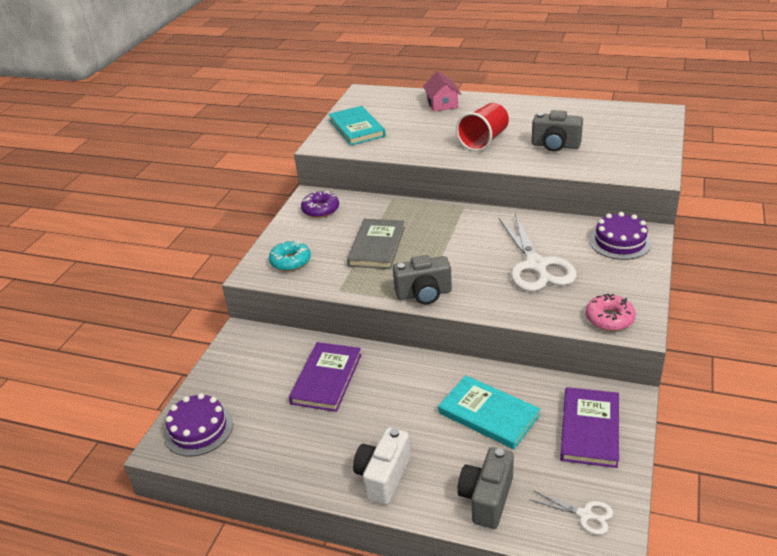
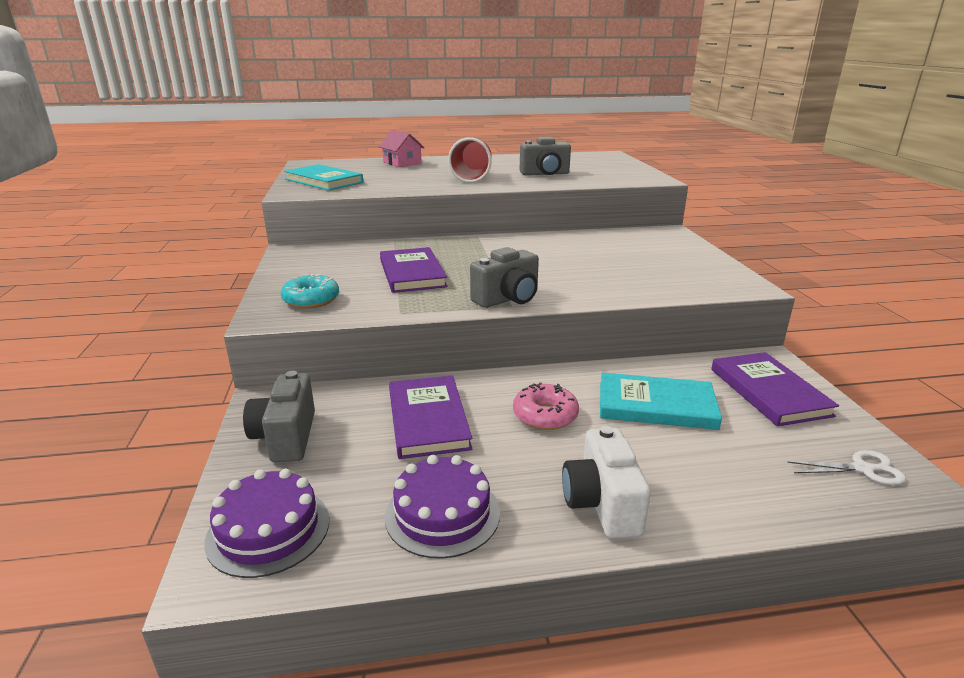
camera: 30 degrees left, 10 degrees down
(320, 210) = (314, 257): purple donut -> none
(377, 246) = (412, 273): grey book -> purple book
(487, 498) = (748, 487): grey camera -> grey camera (286, 437)
(536, 265) = (599, 262): white scissors -> none
(609, 318) = (715, 285): pink donut -> pink donut (545, 415)
(620, 242) = (653, 238): purple cake -> purple cake (442, 513)

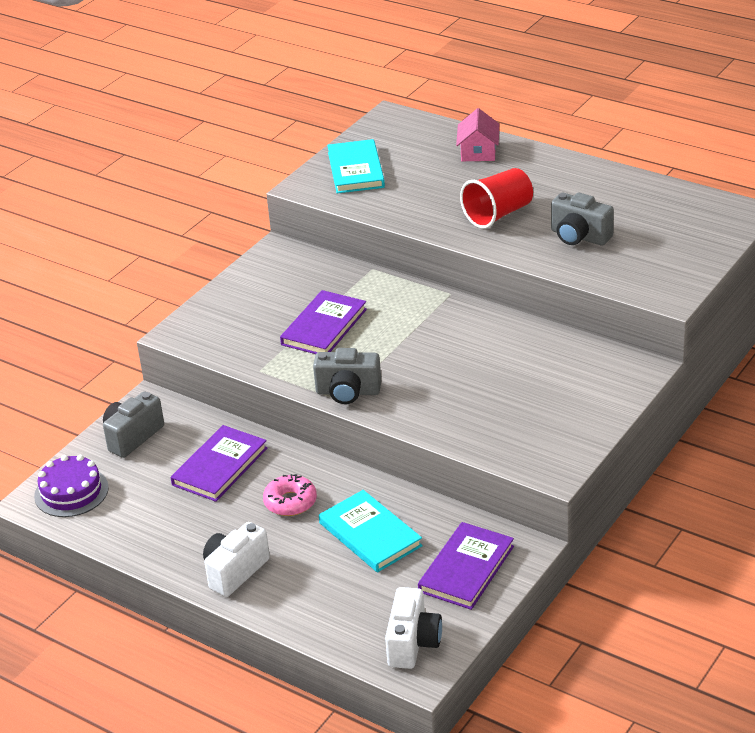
camera: 45 degrees right, 10 degrees up
(311, 300) = (221, 327): turquoise donut -> none
(442, 513) = (154, 530): purple cake -> none
(862, 469) = (413, 643): white scissors -> white camera

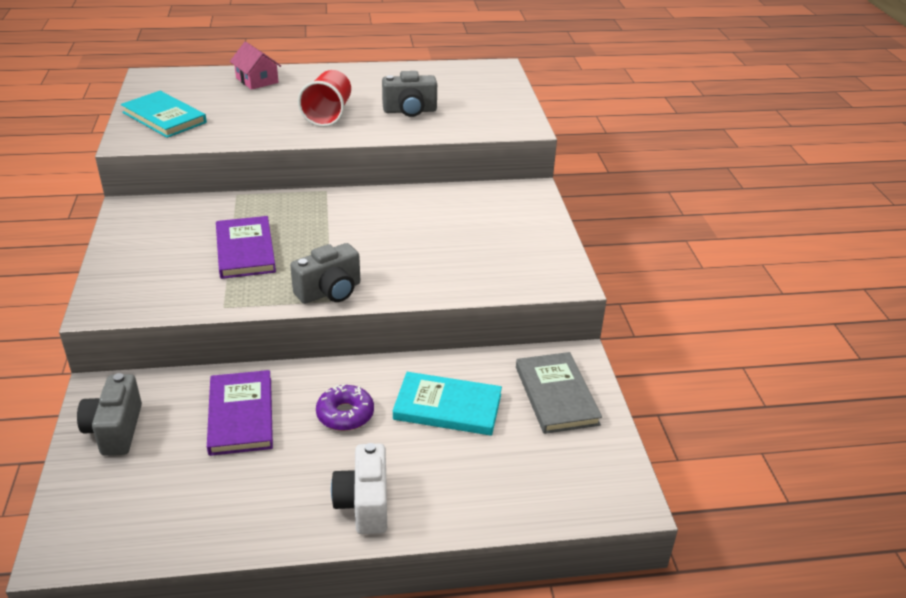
camera: 45 degrees left, 0 degrees up
(71, 492) = (97, 517): purple cake -> none
(290, 502) = (345, 414): pink donut -> purple donut
(413, 643) = (592, 479): white camera -> none
(466, 569) = (556, 395): purple book -> grey book

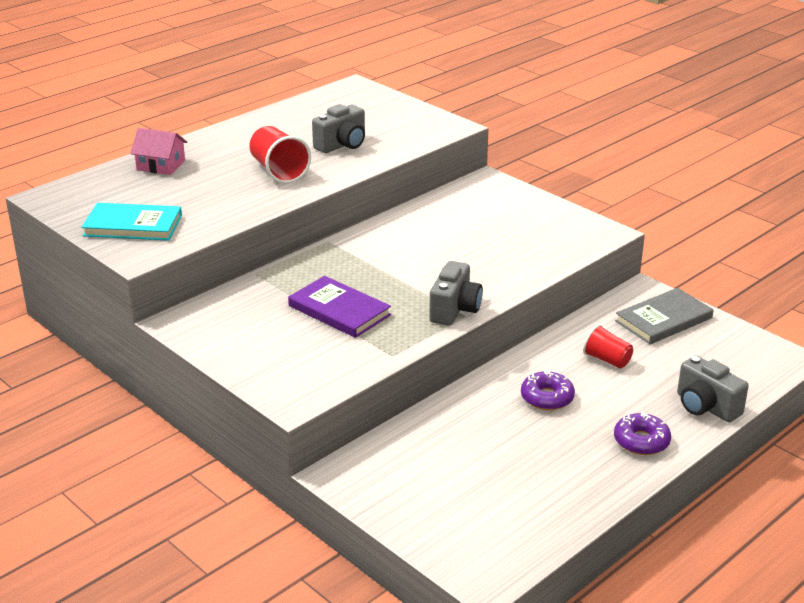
camera: 35 degrees left, 5 degrees down
(115, 430) = (397, 491): grey camera -> grey camera (706, 407)
(241, 415) = (475, 435): purple book -> none
(364, 504) = (641, 441): white camera -> purple donut
(447, 407) = (607, 360): turquoise book -> red cup
(556, 395) = (663, 319): grey book -> grey book turned 75 degrees counterclockwise

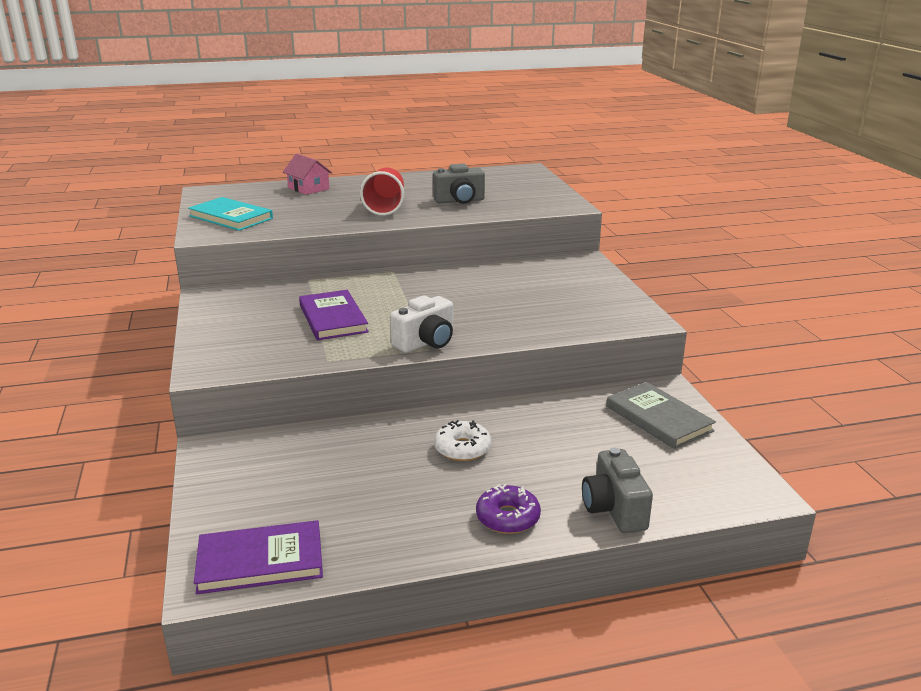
camera: 30 degrees right, 5 degrees down
(454, 310) = (426, 343): grey camera -> white camera
(502, 546) = (260, 561): none -> purple book
(547, 398) = (462, 448): purple donut -> white donut
(607, 360) = (559, 435): red cup -> none
(663, 319) = (658, 418): grey book -> grey book turned 60 degrees clockwise

